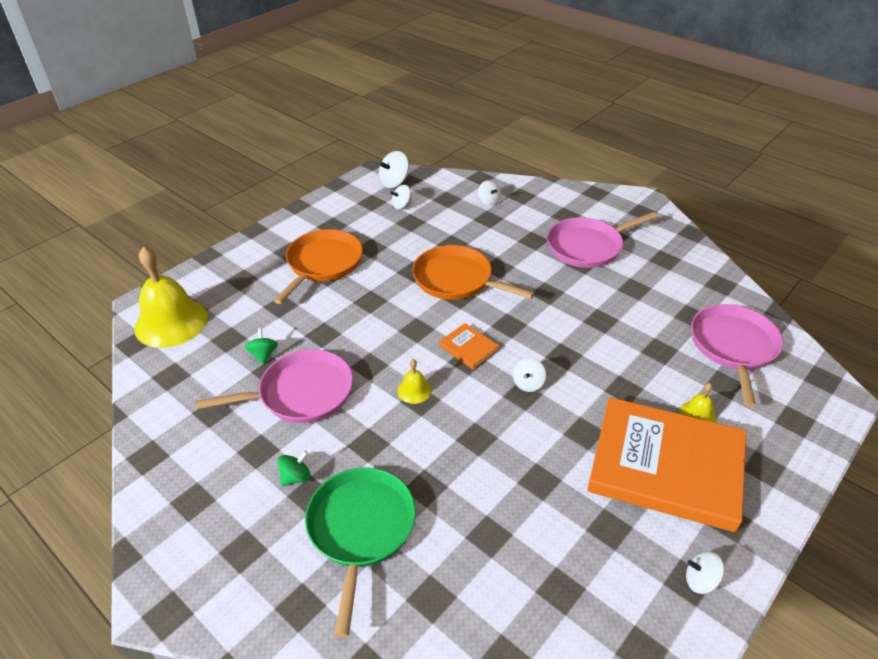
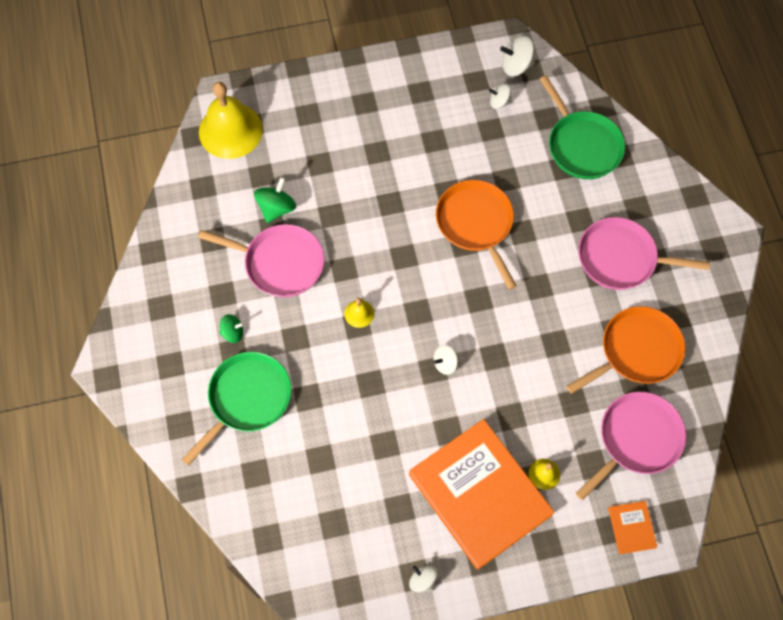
camera: 35 degrees right, 25 degrees up
(263, 354) = (276, 208): green spinning top -> green spinning top, size x1.54
(323, 264) = (382, 136): orange pan -> orange pan (636, 351)
(468, 348) = (429, 301): orange book -> orange book (631, 528)
(489, 201) = (582, 145): white spinning top -> green pan

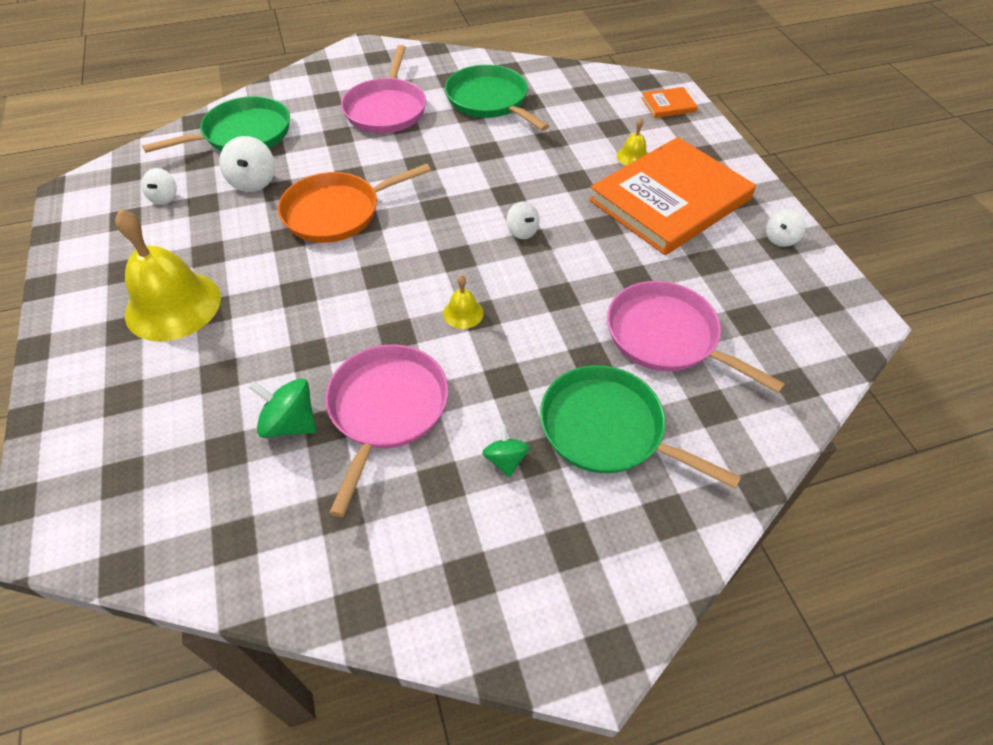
camera: 95 degrees left, 15 degrees down
(230, 130) = (125, 507): yellow bell -> yellow bell (173, 305)
(516, 65) = (114, 185): white spinning top -> white spinning top (253, 181)
(636, 351) = (489, 101): orange pan -> green pan
(636, 439) = (580, 101): pink pan -> pink pan (666, 336)

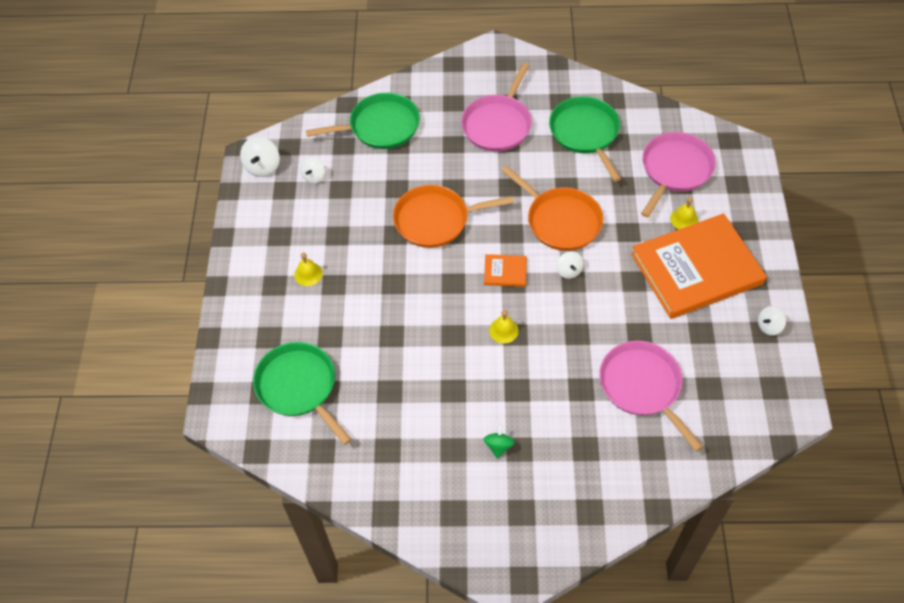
camera: 20 degrees right, 5 degrees up
(173, 305) = (308, 274): yellow bell -> yellow bell, size x0.44
(253, 181) = (380, 176): white spinning top -> white spinning top (263, 167)
(290, 423) = (369, 383): green spinning top -> none
(386, 409) = (432, 390): pink pan -> pink pan (675, 170)
(493, 184) = (561, 220): none -> orange pan
(607, 429) = (572, 443): green pan -> green pan (299, 387)
(668, 105) = (737, 171): orange book -> orange book (505, 272)

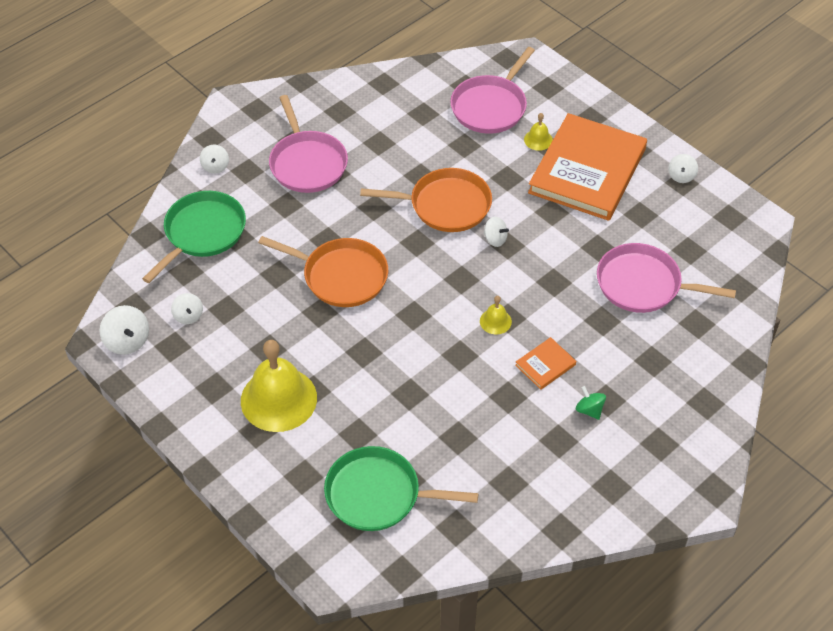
camera: 45 degrees left, 5 degrees down
(308, 274) = (278, 399): yellow bell -> yellow bell, size x2.29
(435, 220) = (341, 276): orange pan -> orange pan turned 105 degrees counterclockwise
(436, 86) = (215, 166): none -> white spinning top
(505, 272) = (446, 276): orange book -> orange book (545, 365)
(585, 133) = (389, 124): green pan -> none
(675, 170) = (490, 107): pink pan -> pink pan turned 135 degrees counterclockwise

